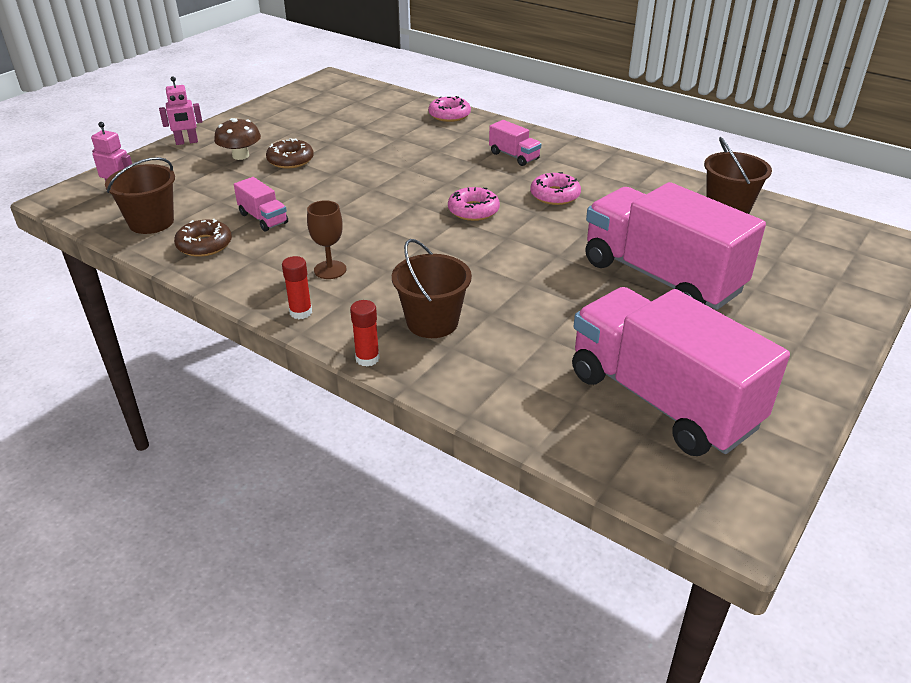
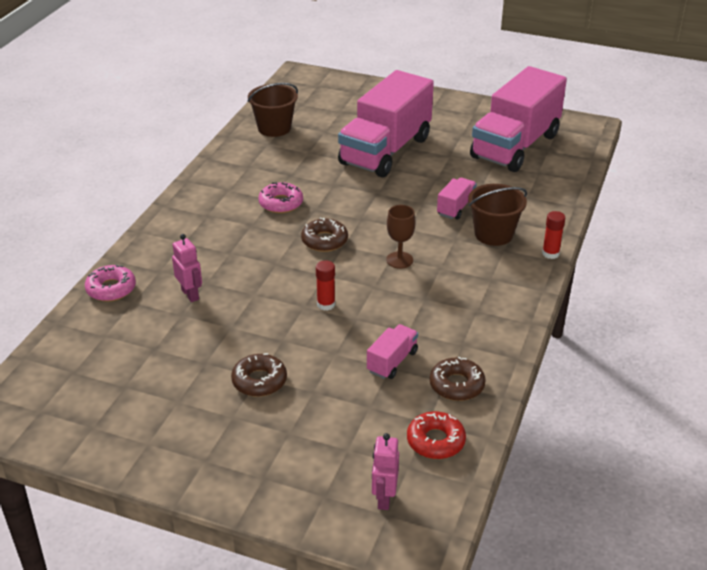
camera: 105 degrees left, 0 degrees up
(151, 222) = (435, 441): brown bucket -> red donut
(187, 142) = (234, 493): pink robot -> pink robot (190, 294)
(240, 156) = (260, 426): brown mushroom -> none
(301, 312) = (520, 297): red glue stick -> red glue stick (326, 304)
(330, 270) = (455, 297): brown goblet -> brown goblet (399, 260)
(473, 210) = (324, 240): pink donut -> brown donut
(514, 156) = (208, 233): pink truck -> pink truck (456, 208)

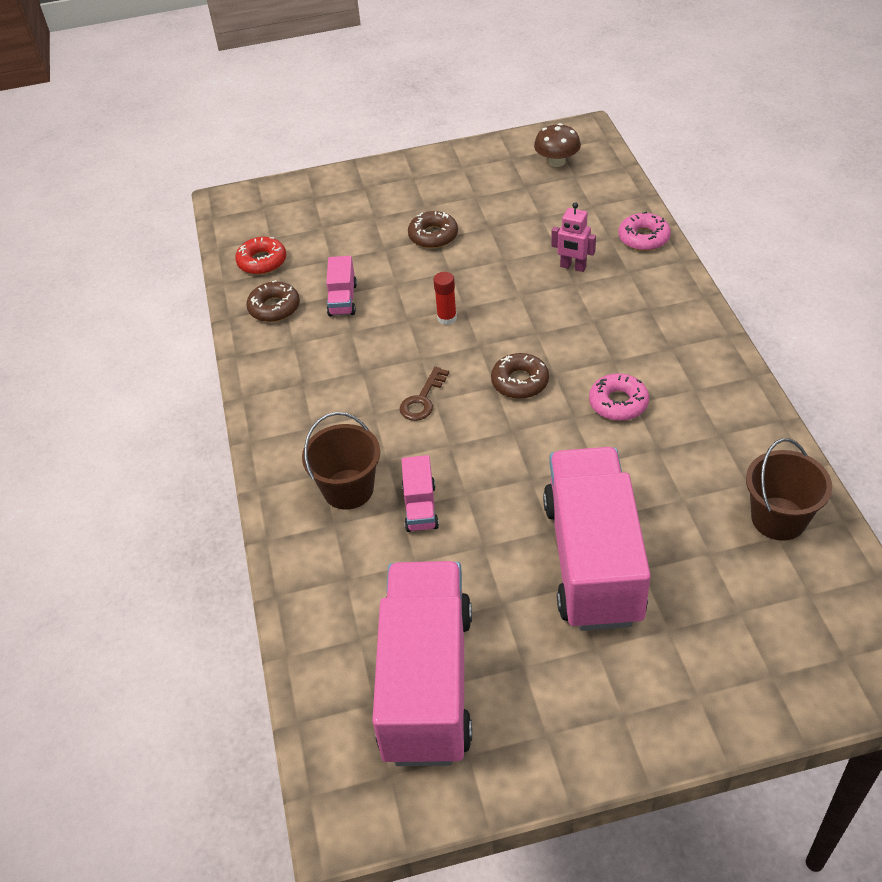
camera: 150 degrees right, 10 degrees up
(64, 397) = (557, 162): none -> brown mushroom
(384, 498) = (272, 214): pink robot -> none
(399, 260) = (422, 399): brown goblet -> brown key
(550, 253) = (267, 495): red glue stick -> none

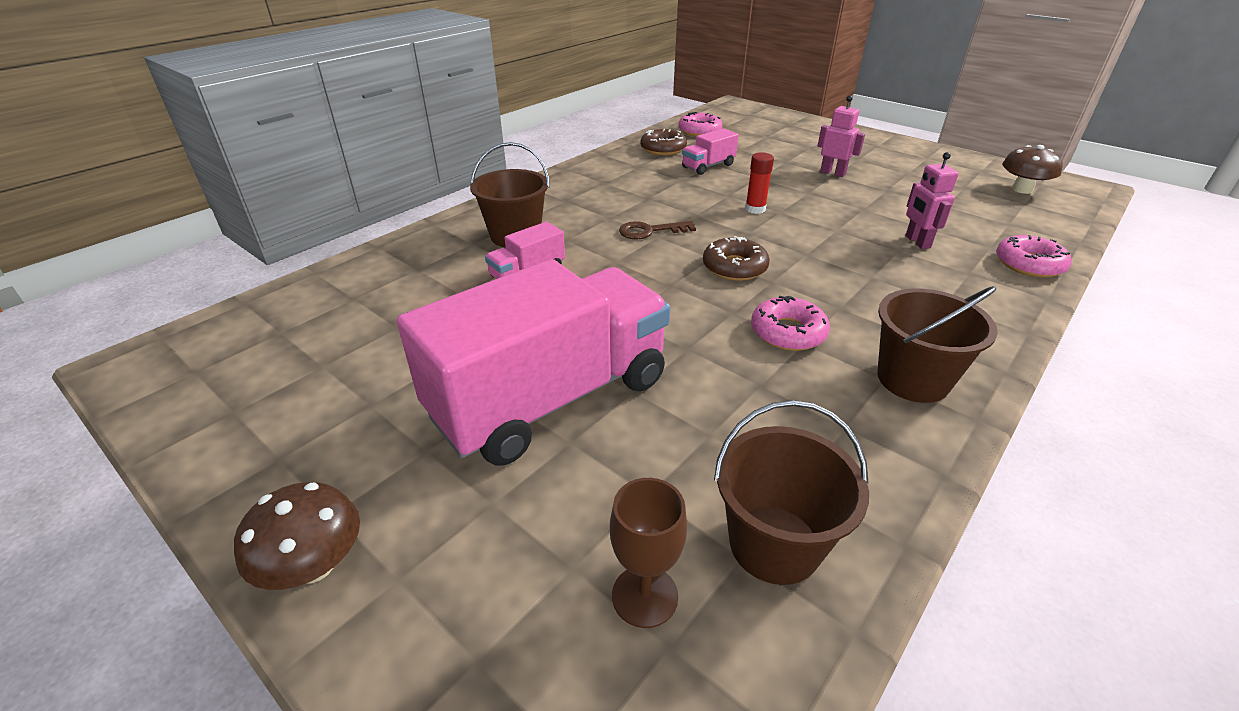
camera: 50 degrees right, 10 degrees down
(262, 261) = (699, 131): red donut -> pink donut
(427, 683) = (317, 352): pink truck -> none
(433, 235) = (833, 173): brown donut -> pink robot
(662, 733) = (314, 565): none -> brown mushroom
(705, 378) = (912, 379): none -> brown bucket
(776, 589) = (644, 596): none -> brown goblet

